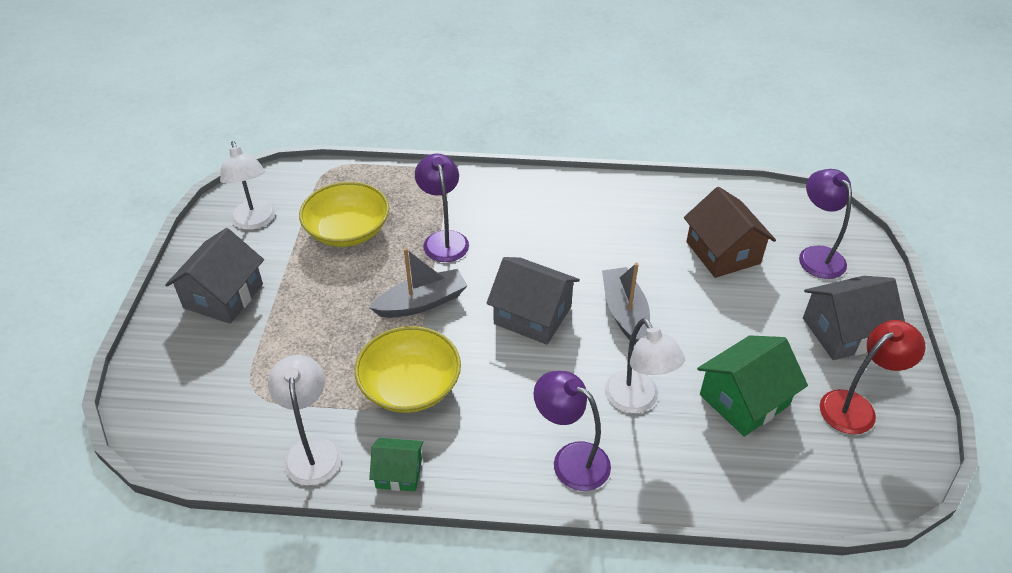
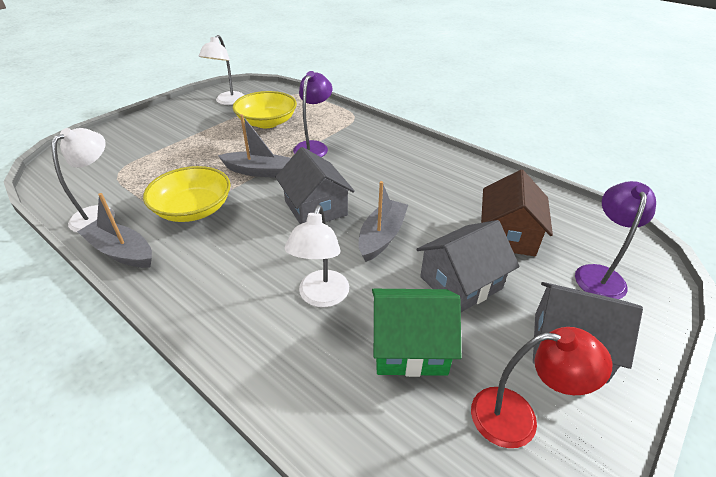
camera: 35 degrees right, 5 degrees down
(223, 296) = (168, 125): grey house -> grey house (460, 283)
(399, 473) = (121, 252): green house -> grey boat
(571, 459) = (226, 307): purple lamp -> none

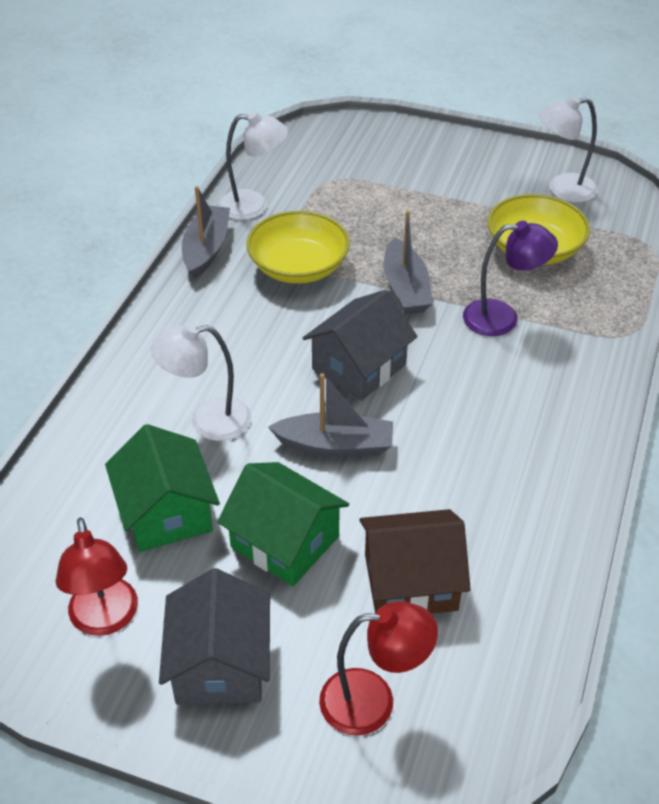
camera: 70 degrees right, 5 degrees up
(460, 283) = (285, 541): grey house -> green house
(599, 274) = (373, 701): purple lamp -> red lamp

